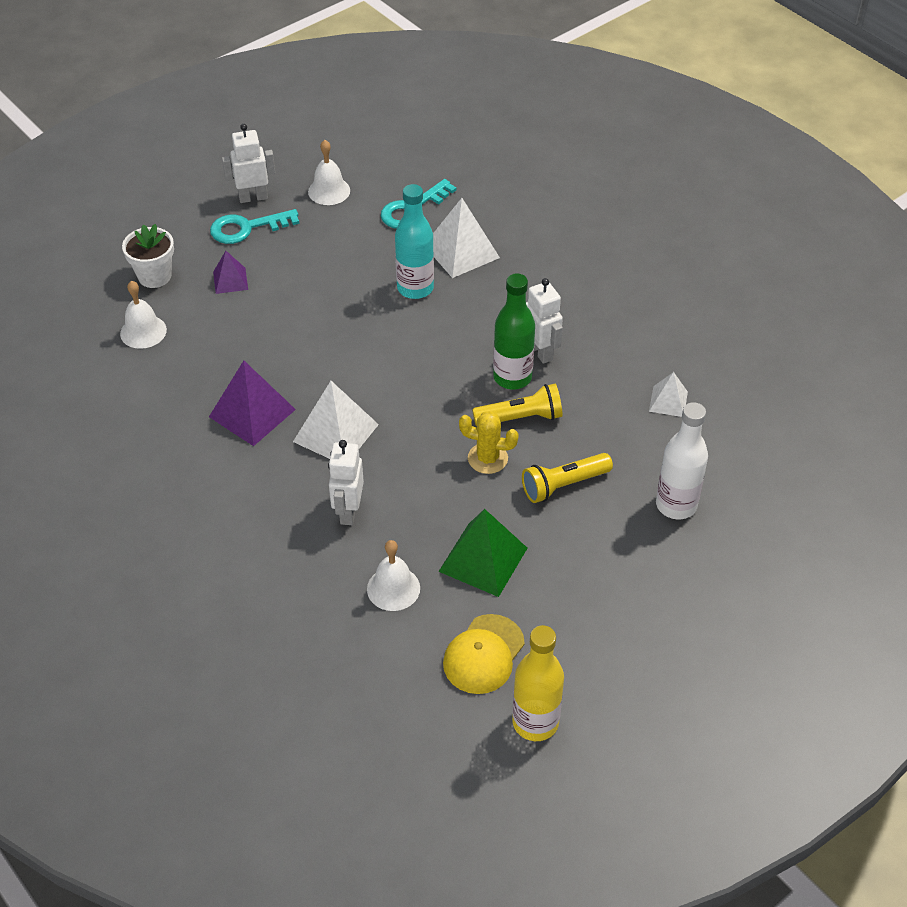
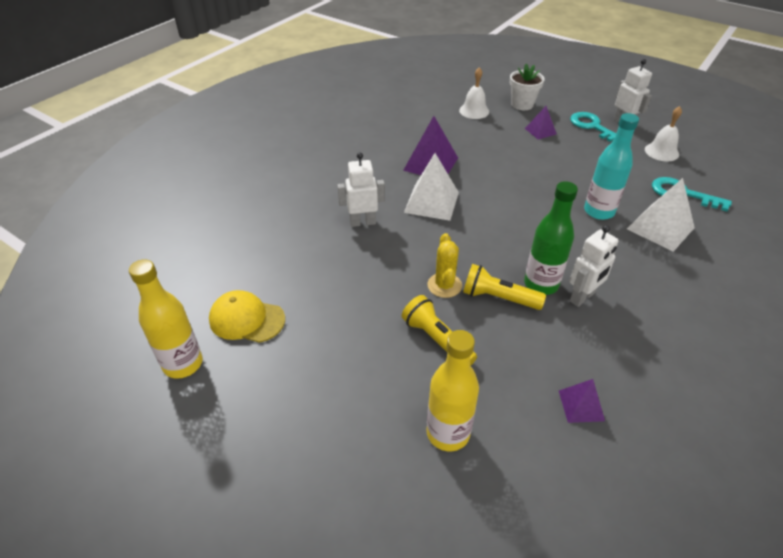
camera: 75 degrees right, 5 degrees down
(393, 588) = (300, 258): white bell -> none
(483, 559) = (339, 302): green pyramid -> none
(521, 418) = (498, 298): yellow flashlight -> yellow flashlight turned 135 degrees clockwise
(668, 401) = (581, 405): white pyramid -> purple pyramid
(676, 505) = (448, 433): white bottle -> yellow bottle

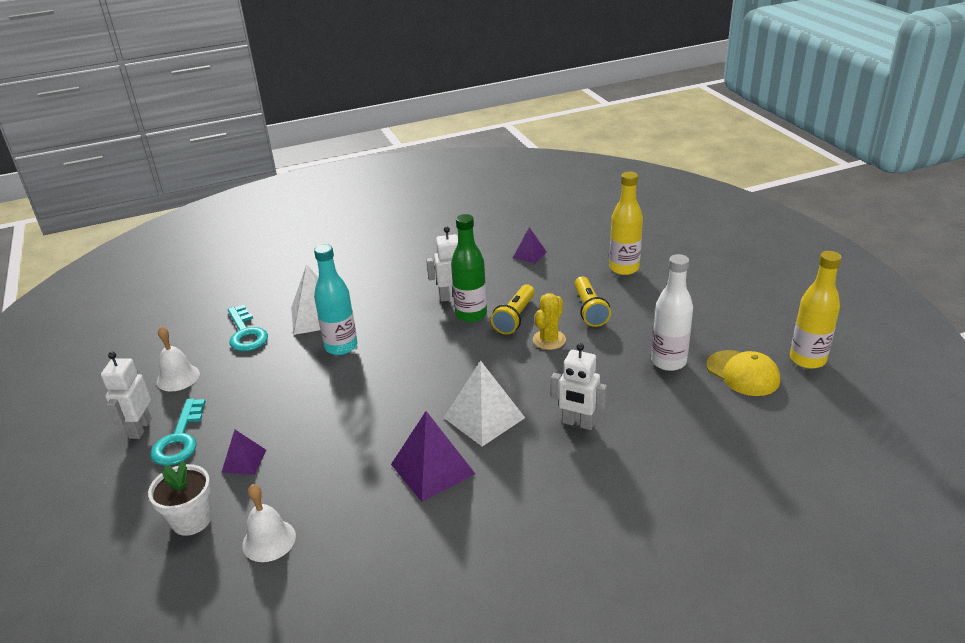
camera: 145 degrees left, 10 degrees down
(321, 305) = (668, 362): none -> white bottle
(498, 298) = (515, 317): yellow flashlight -> yellow flashlight turned 60 degrees clockwise

